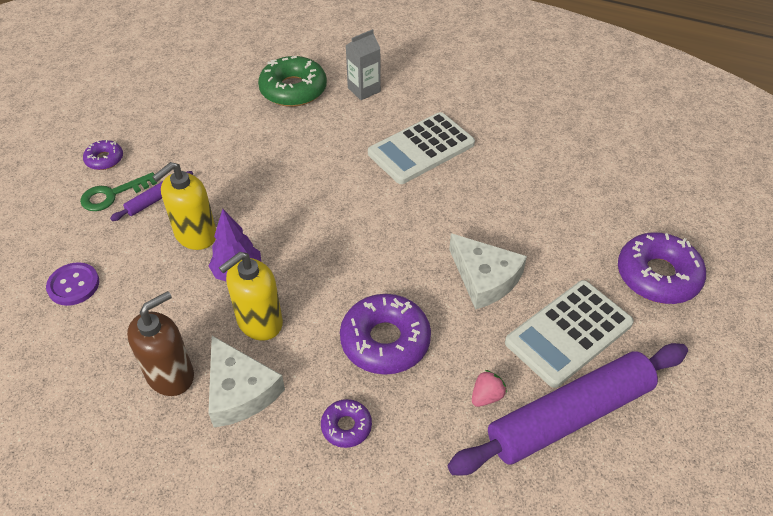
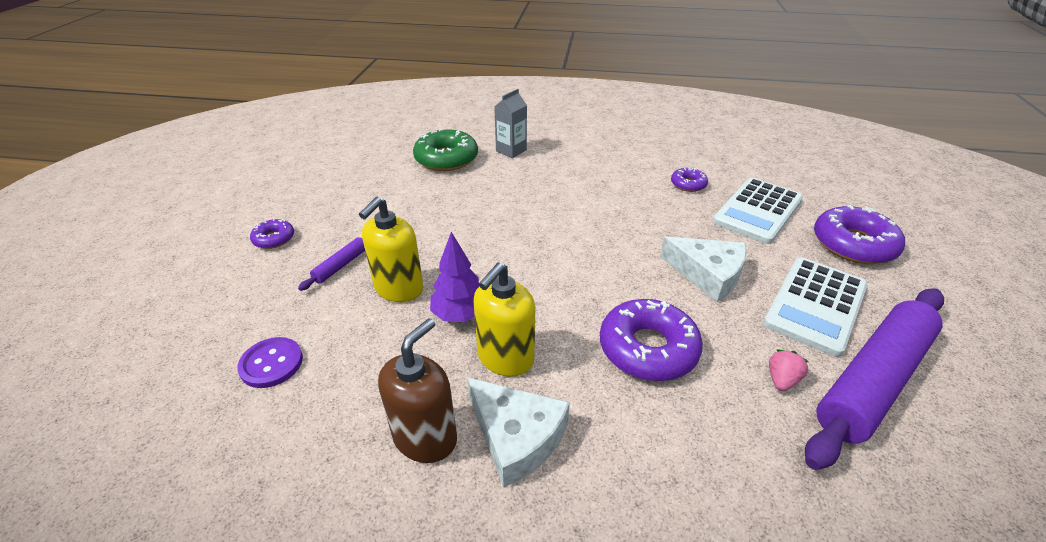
camera: 15 degrees left, 10 degrees down
(112, 195) = (292, 268): green key -> none
(346, 426) = (657, 447): purple donut -> purple donut (688, 184)
(421, 149) = (586, 184): white calculator -> white calculator (757, 211)

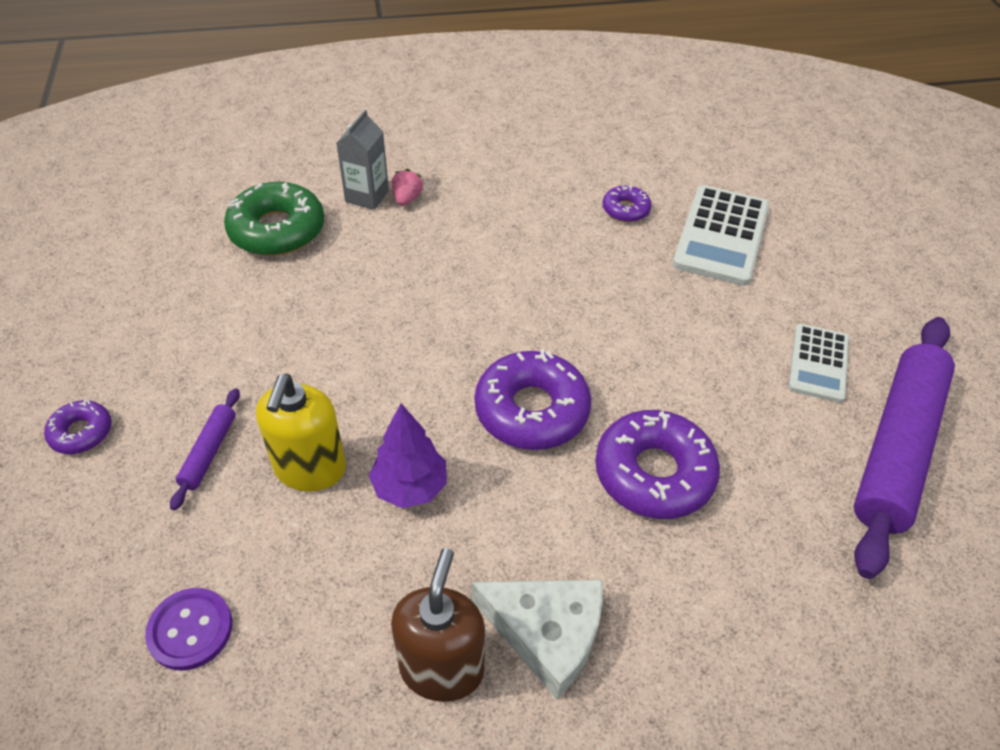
camera: 20 degrees left, 10 degrees up
(505, 358) = (493, 534): yellow soap dispenser -> none
(708, 274) = (690, 348): white cheese -> none
(781, 380) = (807, 474): pink strawberry -> pink strawberry (407, 199)
(815, 305) = (818, 363): white calculator -> white calculator, size x0.62
(853, 244) = (839, 264): purple donut -> purple donut (531, 410)

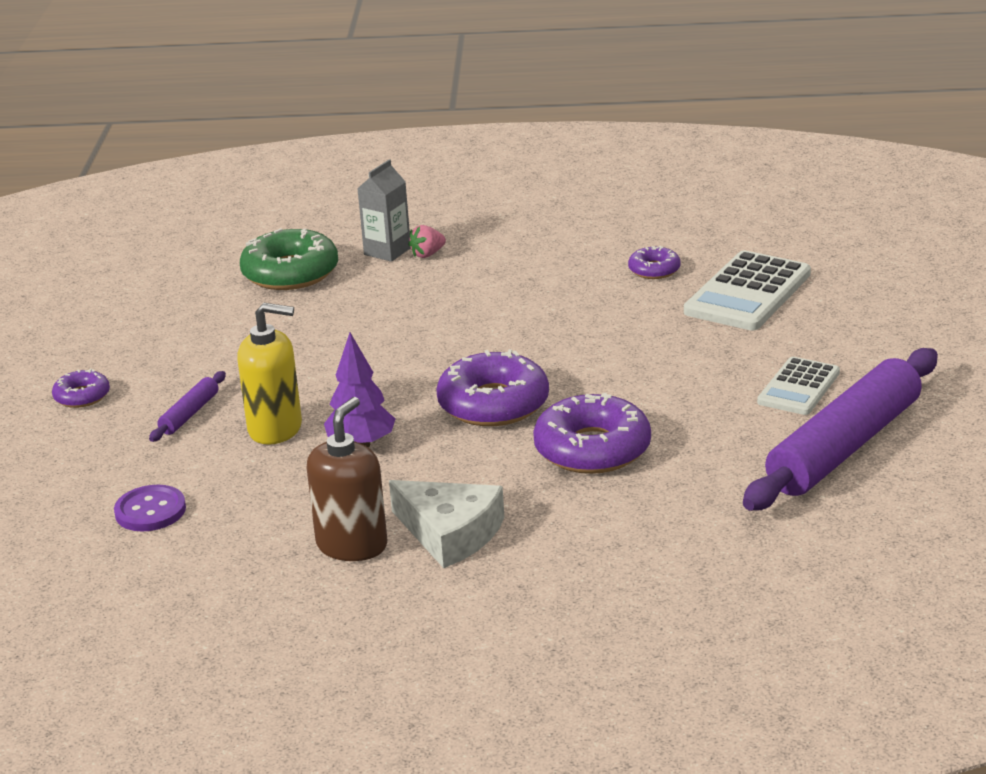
camera: 15 degrees right, 20 degrees down
(310, 469) = (275, 429): yellow soap dispenser -> yellow soap dispenser turned 105 degrees counterclockwise
(407, 199) = (427, 254): pink strawberry -> pink strawberry turned 150 degrees counterclockwise

